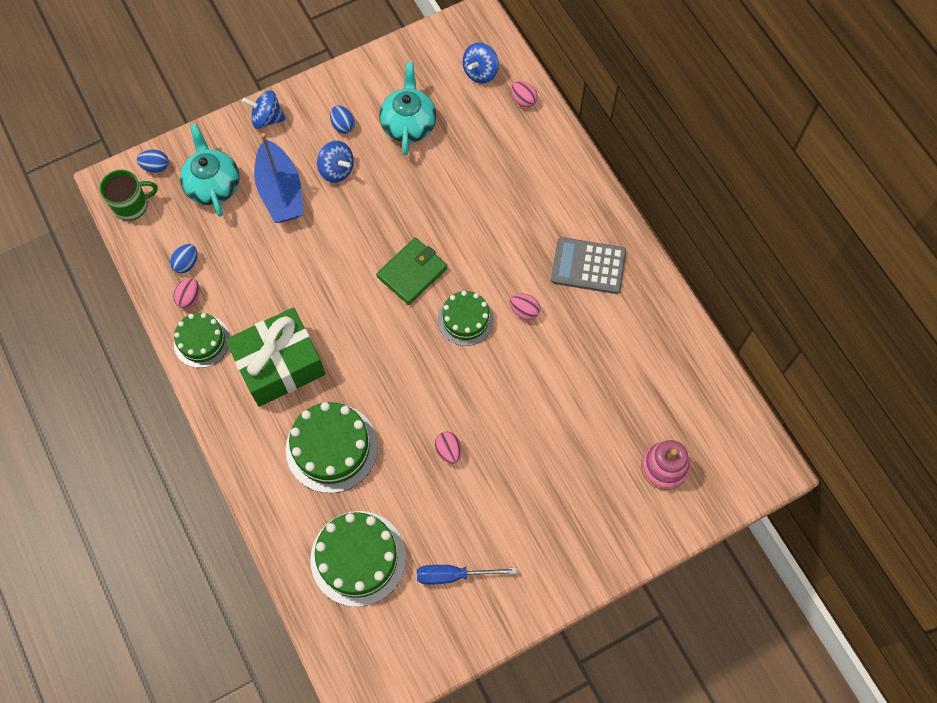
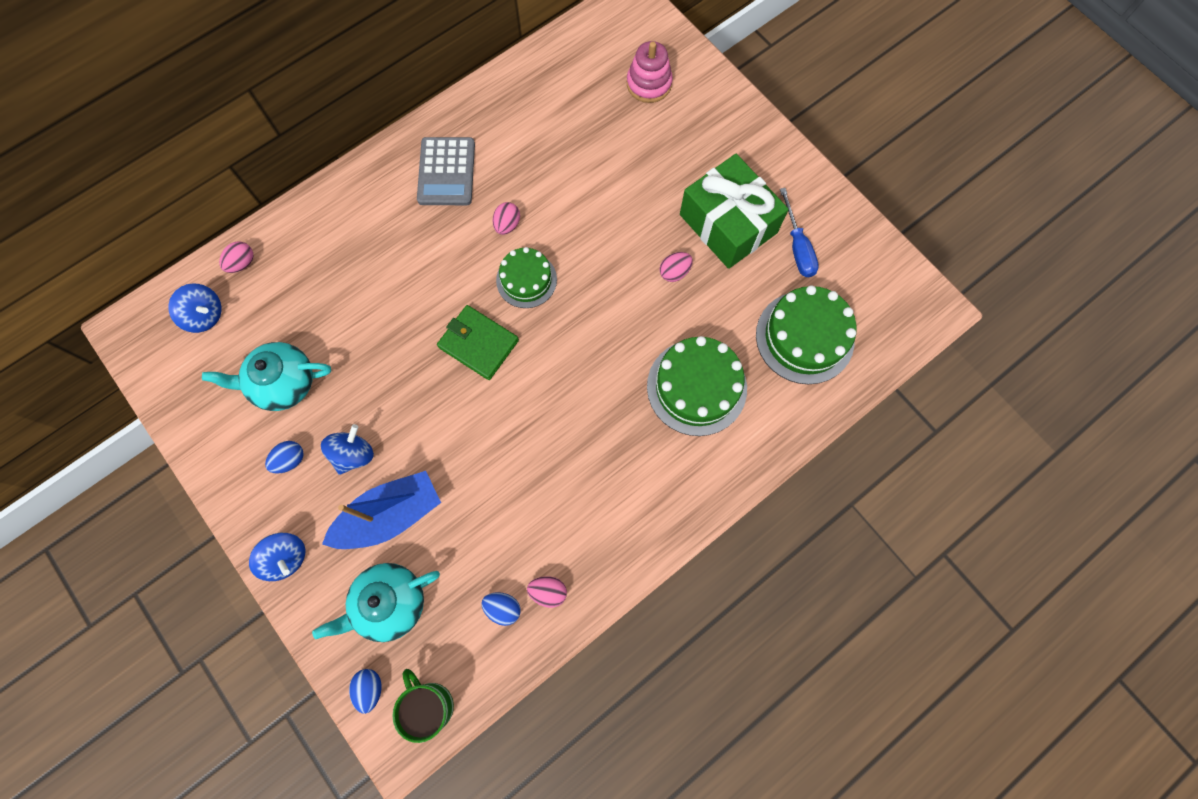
camera: 100 degrees left, 5 degrees up
(202, 341) = (601, 561): green cake -> none
(267, 118) = (286, 558): blue spinning top -> blue spinning top turned 45 degrees counterclockwise
(279, 365) = (613, 464): green gift -> green gift (728, 224)

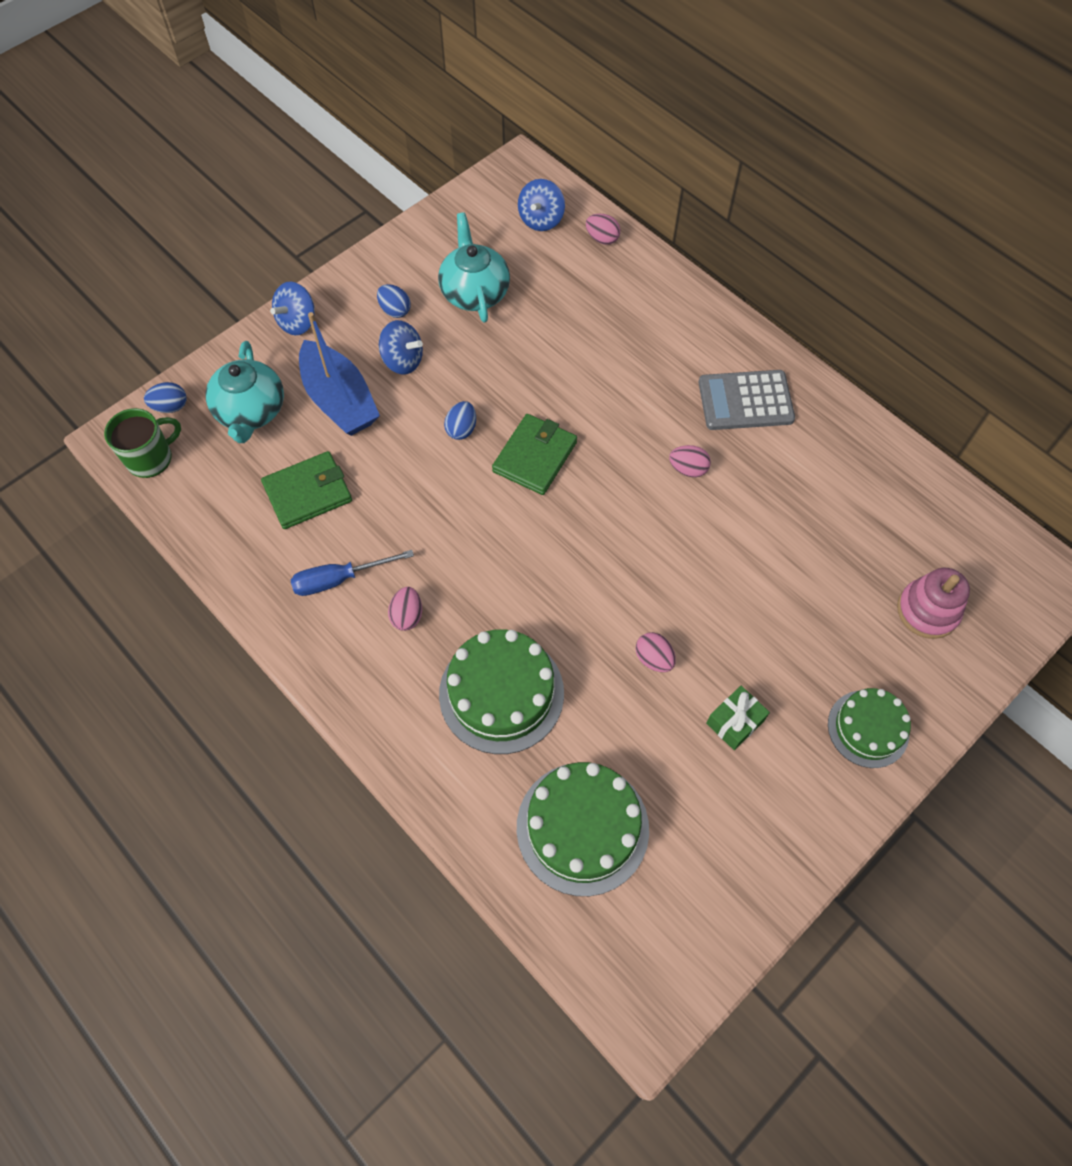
camera: 85 degrees right, 10 degrees down
(389, 603) = (251, 411): turquoise teapot -> turquoise teapot turned 150 degrees counterclockwise
(490, 545) = (308, 493): none -> green wallet
(503, 608) = (242, 511): blue egg -> blue egg (461, 429)
(526, 280) = (620, 496): green cake -> green cake (868, 728)
(548, 592) = (257, 552): pink egg -> pink egg (407, 615)
(728, 224) = (735, 722): green gift -> green gift, size x0.44
(797, 247) = (716, 816): blue screwdriver -> blue screwdriver (339, 579)

